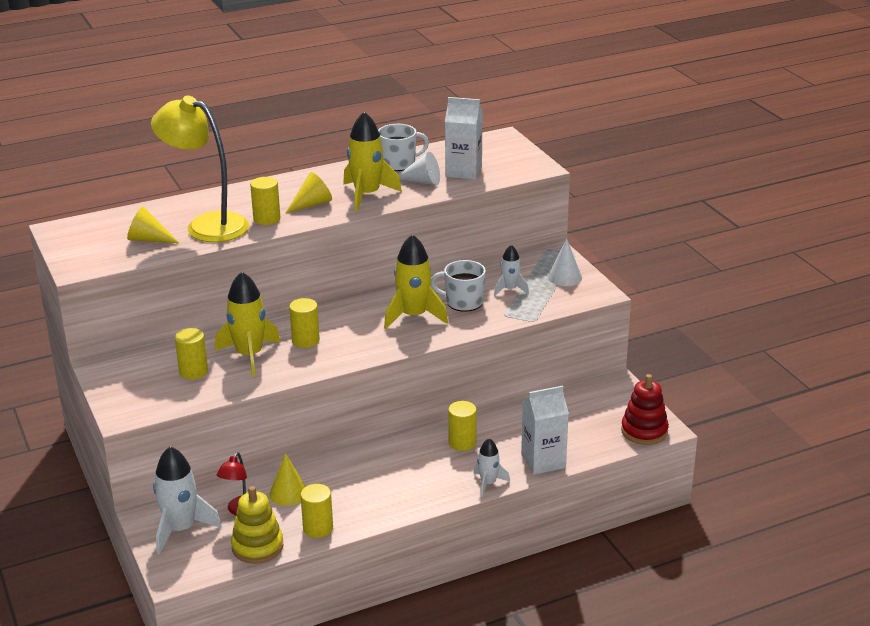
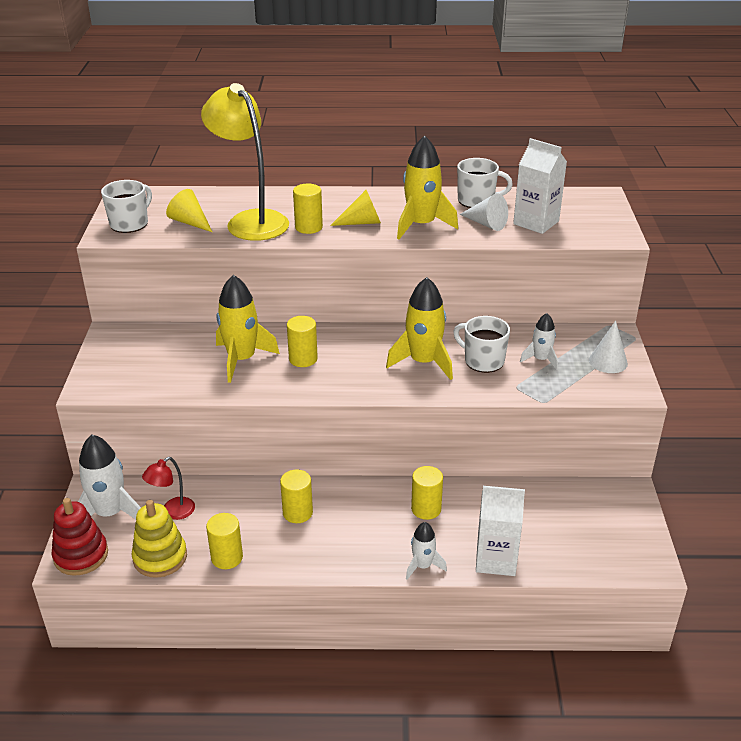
camera: 25 degrees right, 5 degrees up
(89, 253) = (130, 223): none -> white mug
(193, 372) = (181, 362): yellow cylinder -> yellow cylinder (297, 513)
(288, 493) = (227, 508): yellow cone -> none
(644, 431) = (628, 560): red stacking toy -> red stacking toy (81, 555)

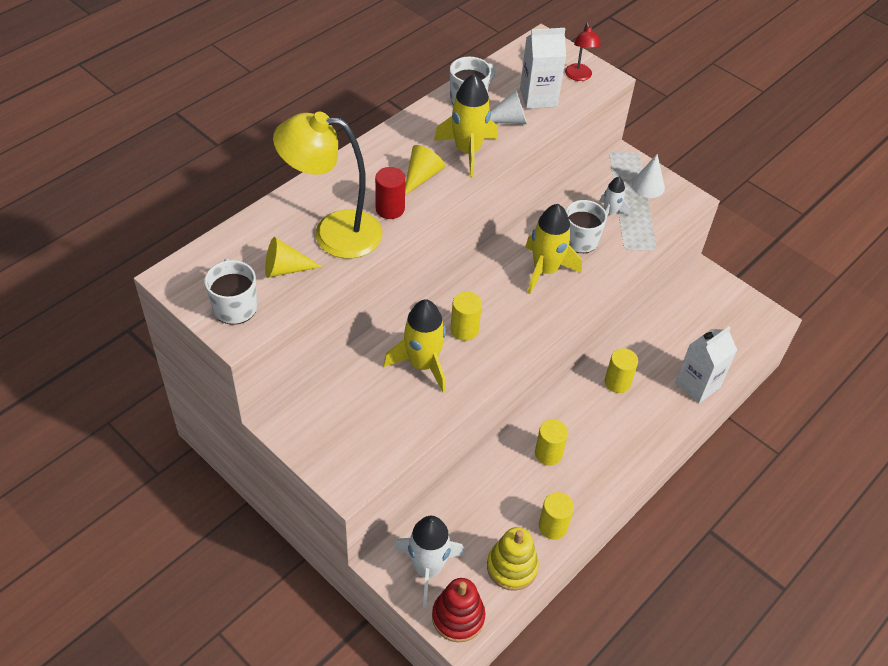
camera: 50 degrees left, 15 degrees up
(173, 512) = (469, 527): red lamp -> red lamp (579, 76)
(308, 227) = (390, 209): yellow cylinder -> red cylinder
(423, 566) = (667, 425): white rocket -> none

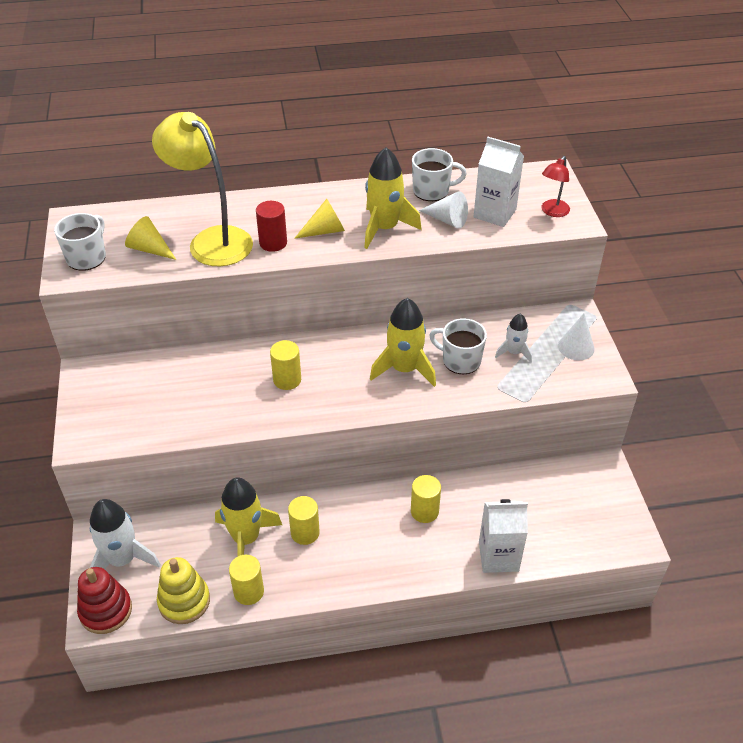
camera: 40 degrees right, 5 degrees down
(422, 364) = (226, 388): yellow rocket -> yellow rocket (246, 538)

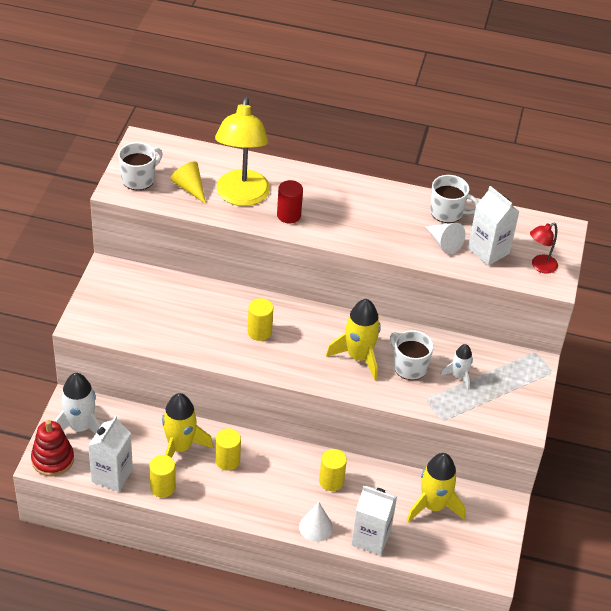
camera: 20 degrees right, 0 degrees up
(184, 601) = (112, 475): yellow stacking toy -> white carton
(212, 240) = (241, 196): yellow lamp -> yellow lamp turned 150 degrees counterclockwise
(325, 231) = (336, 219): yellow cone -> none
(384, 228) = (386, 233): yellow rocket -> yellow rocket (433, 506)
(576, 347) = (515, 391): white cone -> white cone (316, 527)

